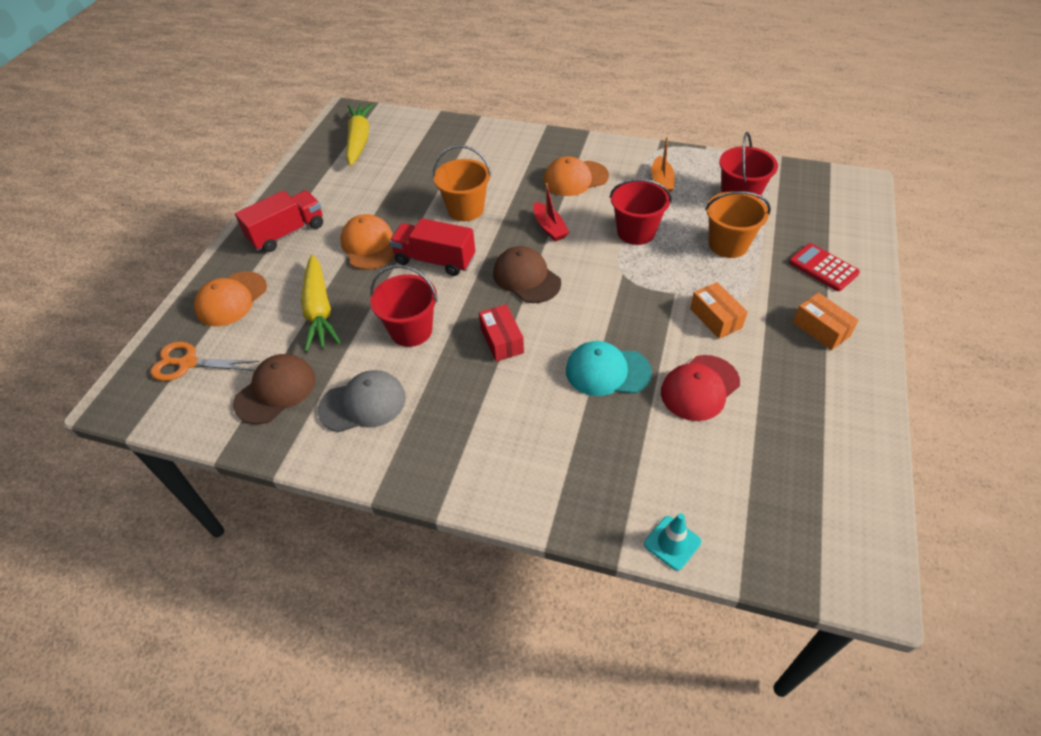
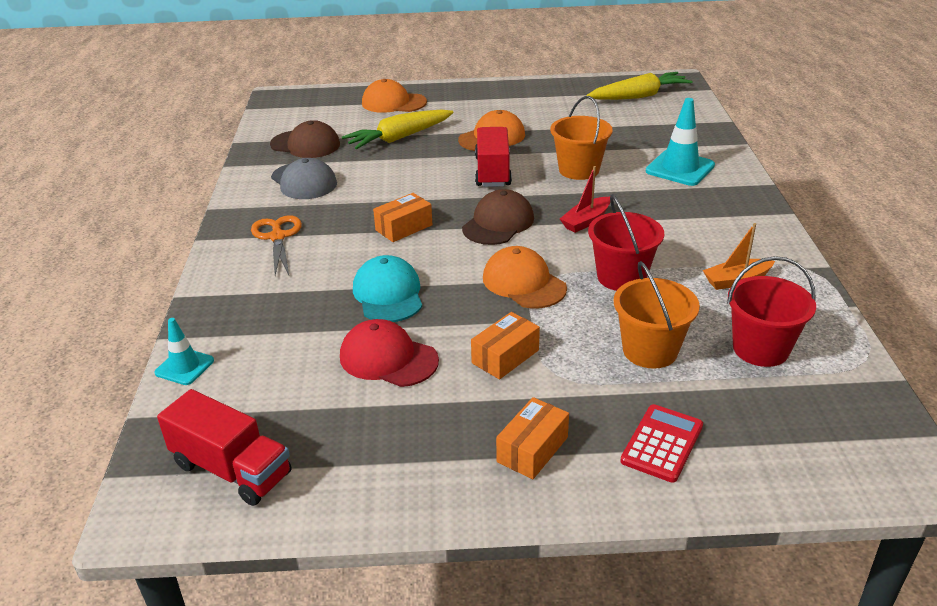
camera: 70 degrees right, 15 degrees down
(188, 363) = (321, 107): orange scissors -> orange scissors (277, 237)
(287, 233) = (484, 101): red truck -> red truck (232, 469)
(411, 330) = (395, 182): red bucket -> none
(497, 158) = (680, 168): none -> turquoise traffic cone
(502, 340) = (404, 227): red box -> orange box
(575, 178) = (687, 220): orange cap -> orange cap (524, 283)

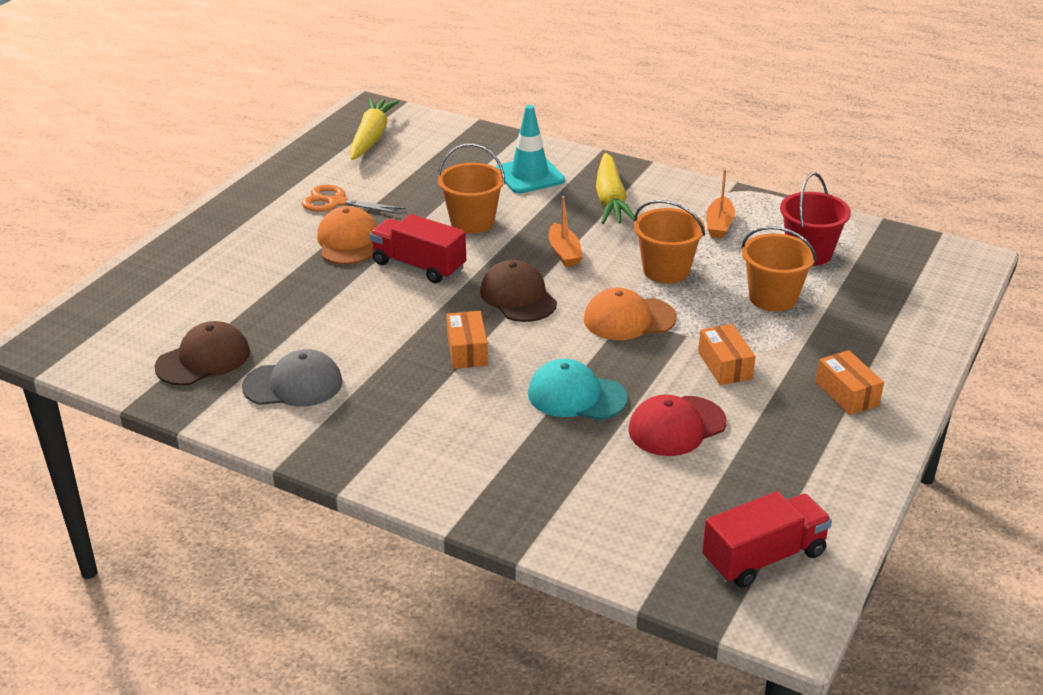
camera: 60 degrees left, 0 degrees up
(184, 367) = (585, 554): turquoise traffic cone -> none
(277, 237) = (397, 434): orange scissors -> orange scissors (337, 202)
(393, 103) = (180, 271): orange cap -> none
(399, 138) = (273, 294): yellow carrot -> yellow carrot (611, 200)
(586, 221) = (564, 252): red boat -> orange boat
(621, 277) = (666, 270): red bucket -> orange bucket
(662, 443) = (879, 336): red calculator -> none

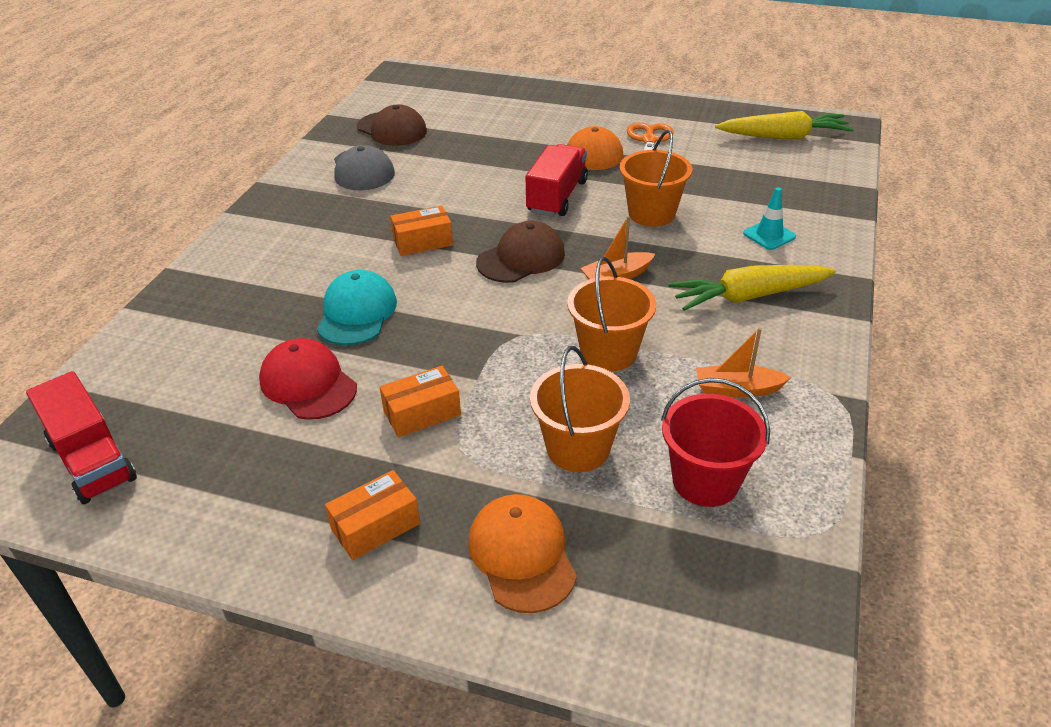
camera: 80 degrees right, 5 degrees up
(529, 175) = (769, 235): turquoise traffic cone -> turquoise traffic cone, size x0.60
(629, 319) = (499, 333): orange cap -> orange cap (522, 555)

